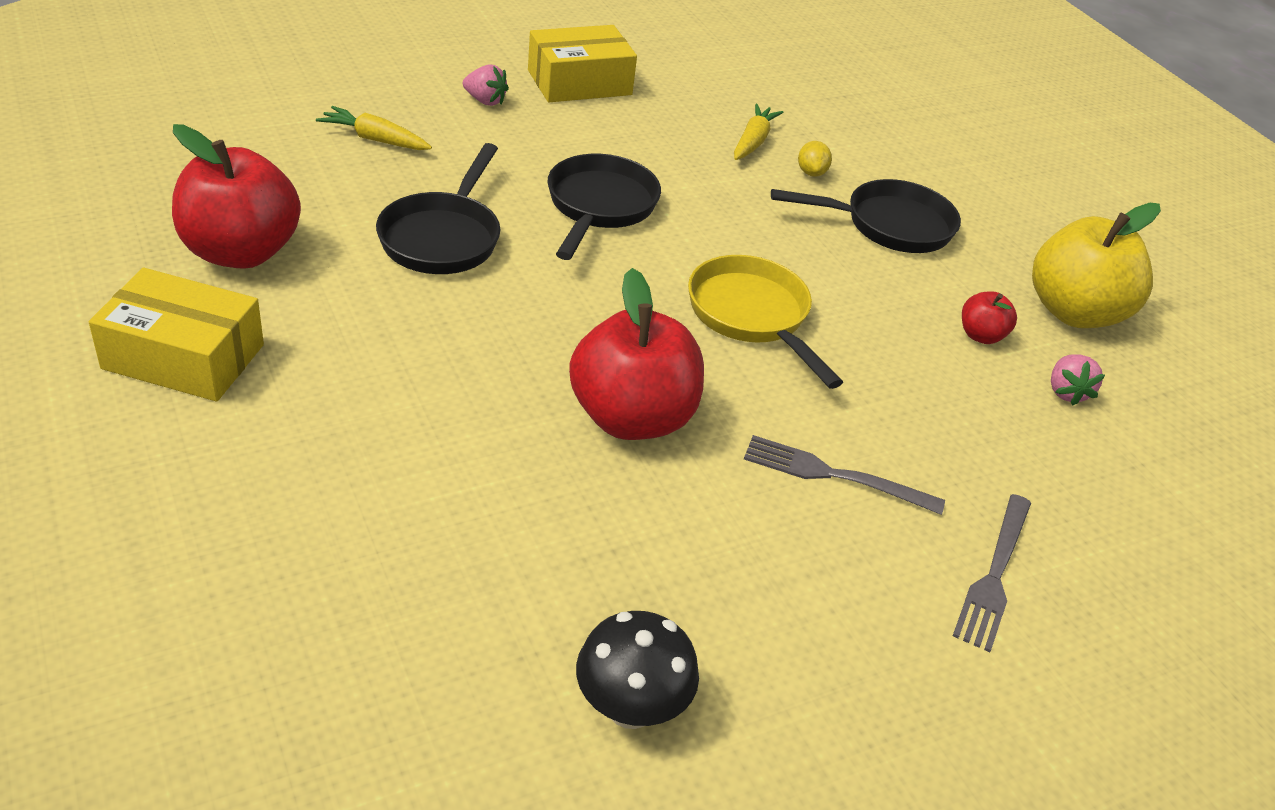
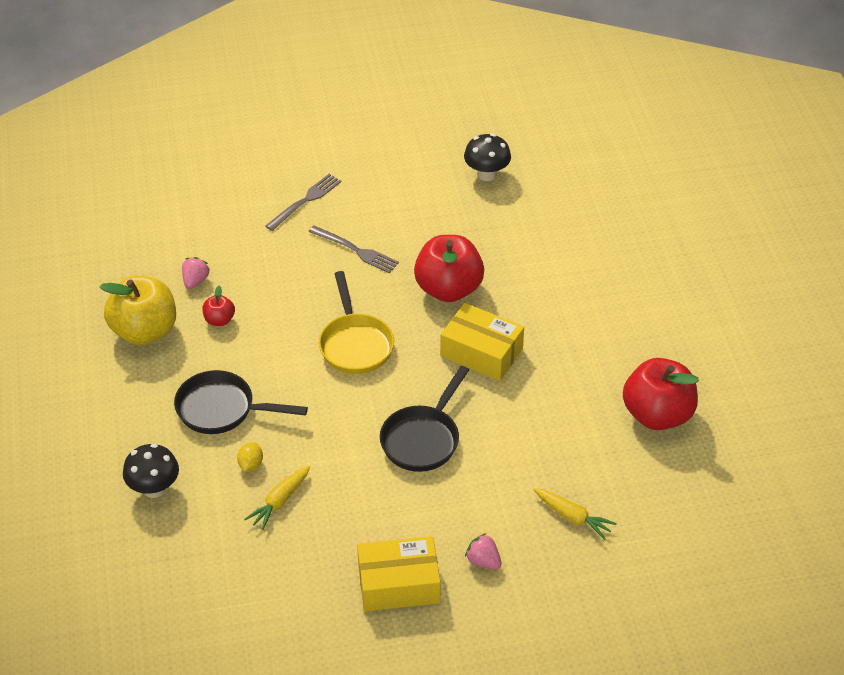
camera: 160 degrees left, 5 degrees up
(183, 357) = (679, 344): yellow box -> yellow box (481, 352)
(443, 237) = (533, 418): black pan -> none
(907, 147) = (154, 489): none -> black mushroom

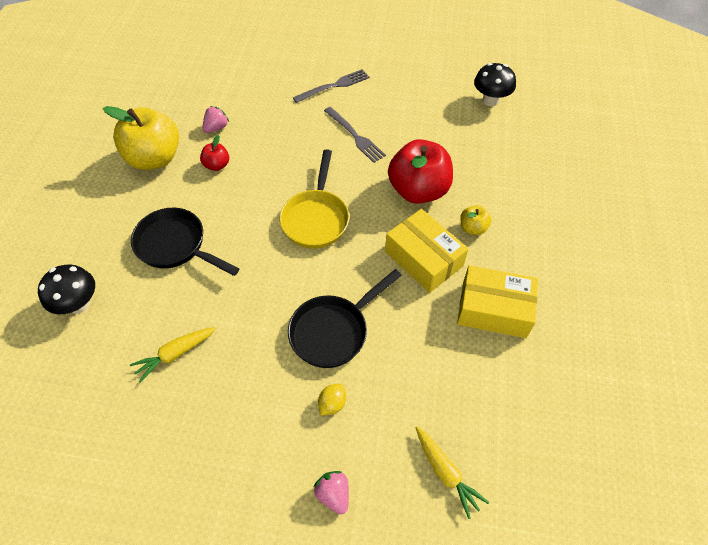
camera: 20 degrees right, 10 degrees up
(250, 464) = (171, 307): yellow lemon -> yellow lemon (332, 403)
(398, 584) = (238, 490): yellow box -> yellow box (493, 309)
(518, 311) = (473, 228): none -> yellow apple
(657, 415) = (573, 379): red apple -> none

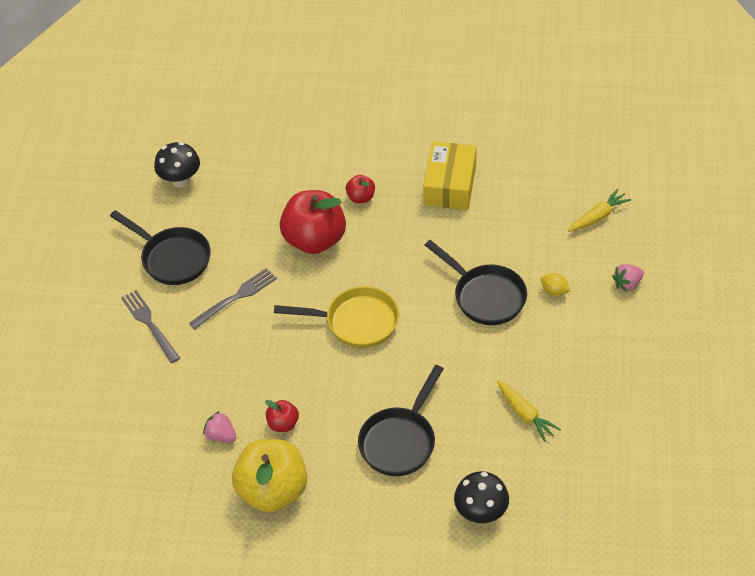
camera: 90 degrees left, 5 degrees down
(402, 97) = (172, 258): none -> black pan
(423, 259) = (400, 234): yellow box -> none
(473, 228) = (361, 197): yellow apple -> red apple

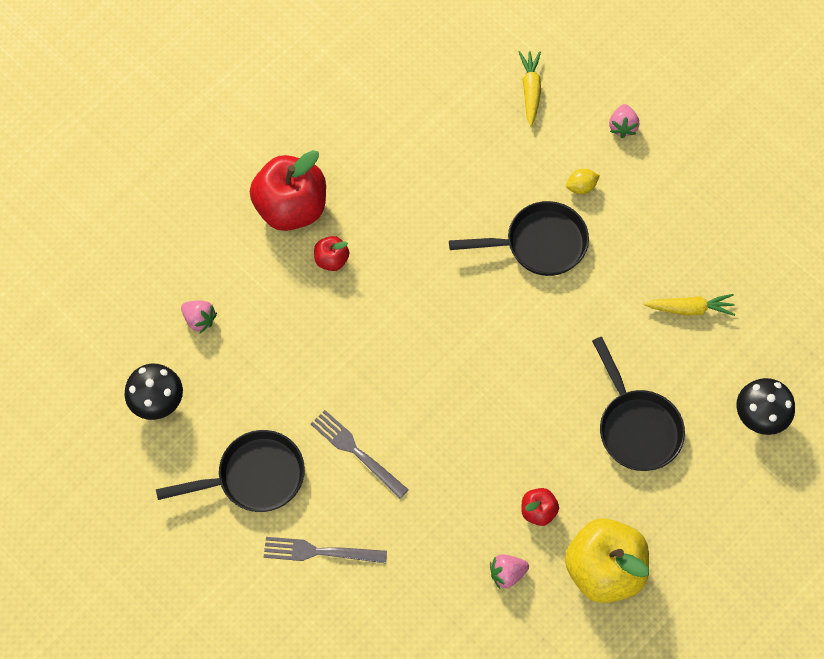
camera: 55 degrees left, 15 degrees up
(236, 297) = (355, 451): grey fork -> grey fork turned 45 degrees counterclockwise
(255, 162) = (199, 320): none -> pink strawberry
(315, 240) = (347, 335): red apple -> red apple (291, 208)
(356, 322) = (476, 369): yellow pan -> none
(450, 185) = (386, 176): yellow box -> none

